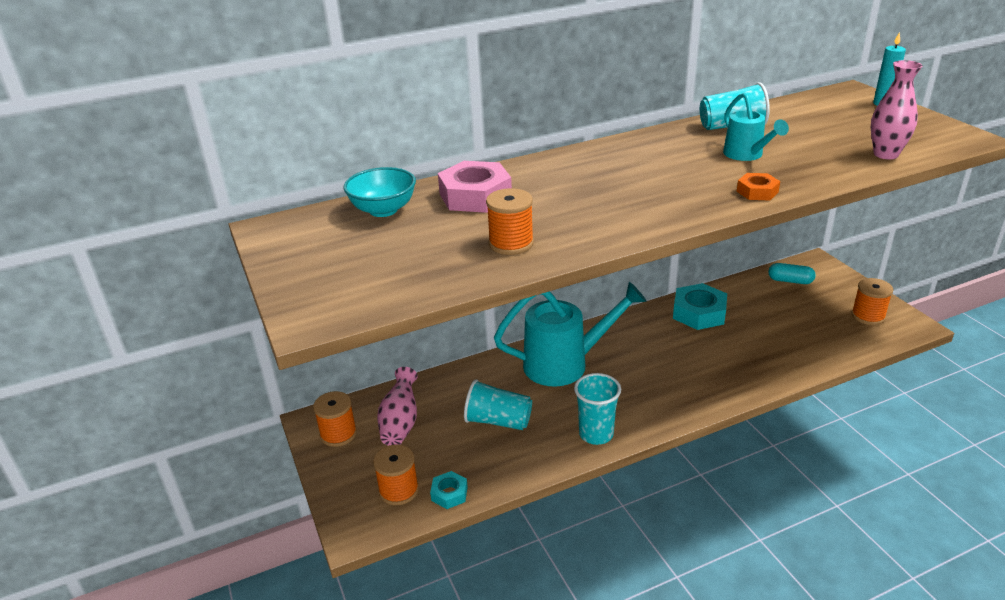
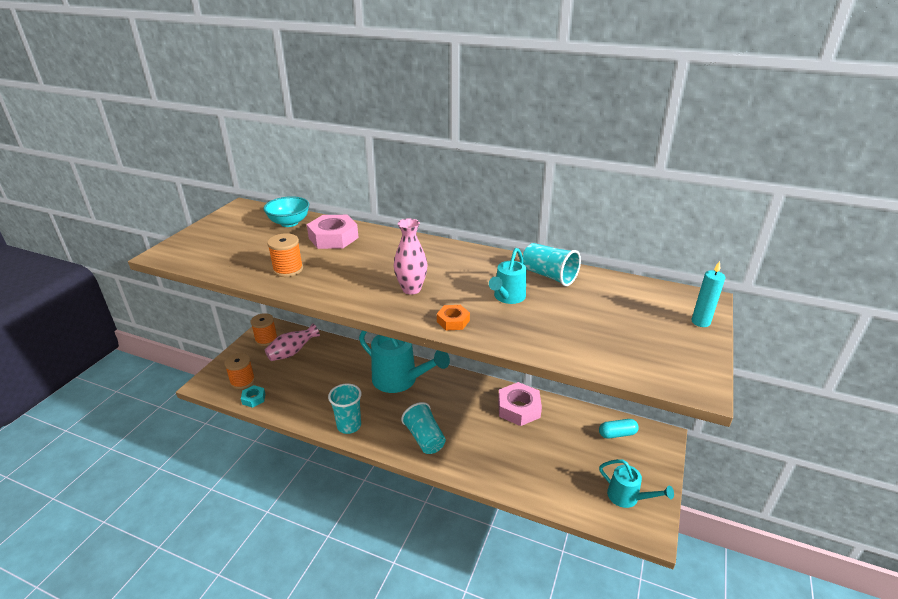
camera: 45 degrees right, 0 degrees up
(498, 421) = (325, 383): turquoise cup -> turquoise cup (424, 438)
(699, 313) = (518, 408): turquoise nut -> pink nut
(790, 281) = (617, 434): turquoise capsule -> turquoise capsule turned 75 degrees counterclockwise
(868, 316) = (627, 497): orange spool -> turquoise watering can
(885, 154) = (596, 354): pink vase -> pink vase (411, 289)

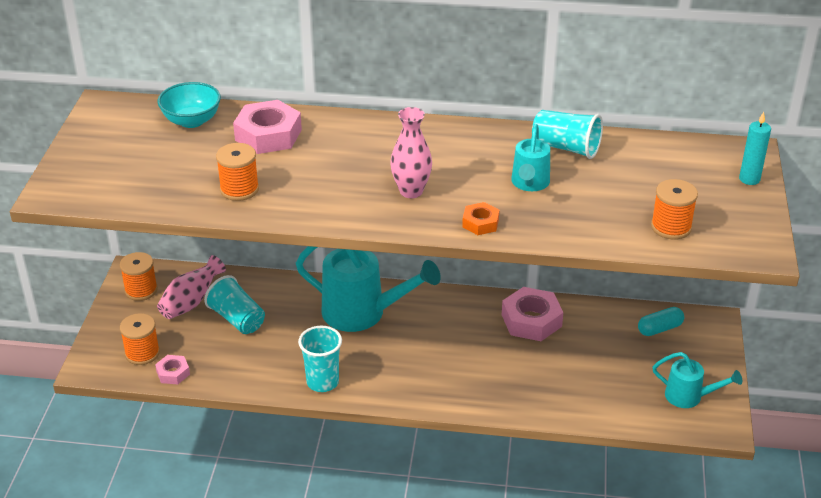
camera: 15 degrees left, 5 degrees up
(253, 399) = (173, 373): turquoise nut -> pink nut
(424, 438) = (427, 378): turquoise cup -> turquoise cup (237, 319)
(617, 351) = (671, 227): none -> orange spool

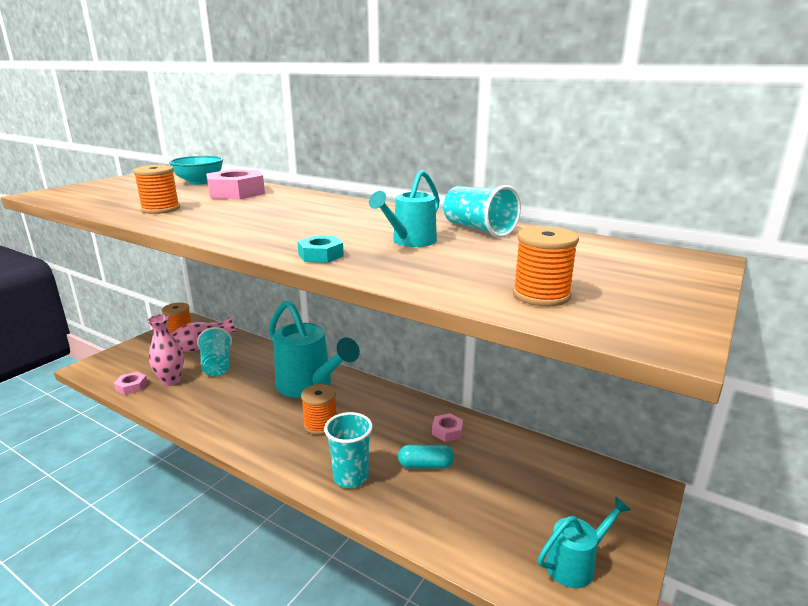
camera: 25 degrees right, 15 degrees down
(142, 353) = (130, 368): orange spool -> orange spool (320, 424)
(322, 382) = (224, 426): turquoise cup -> turquoise cup (351, 477)
(411, 191) = (290, 229): pink vase -> pink vase (171, 381)
(480, 223) = (320, 255): orange nut -> turquoise nut
(531, 320) = (447, 431): pink nut -> pink nut, size x0.53
(659, 329) = (577, 477): turquoise capsule -> turquoise capsule (425, 465)
(689, 397) = (575, 564): turquoise watering can -> turquoise watering can turned 75 degrees counterclockwise
(749, 179) = (687, 278): turquoise candle -> none

